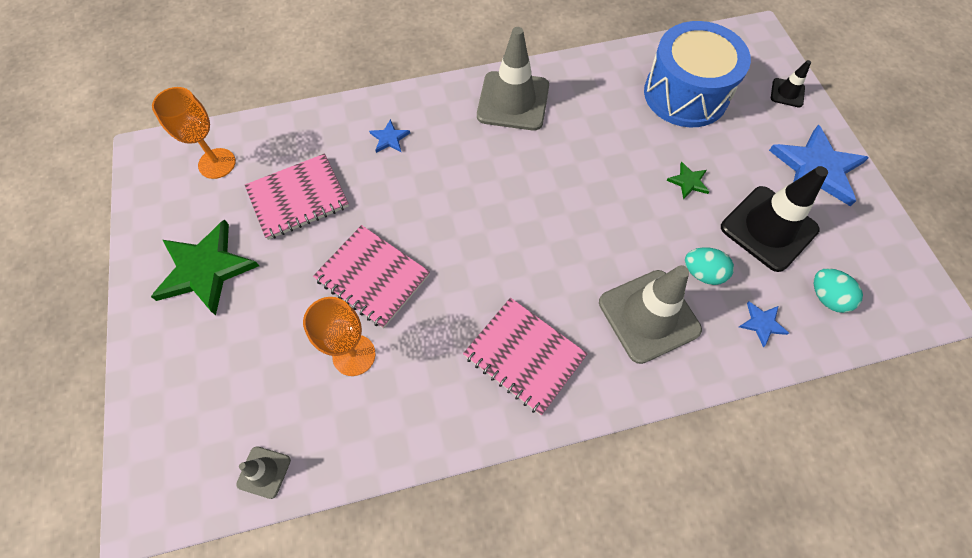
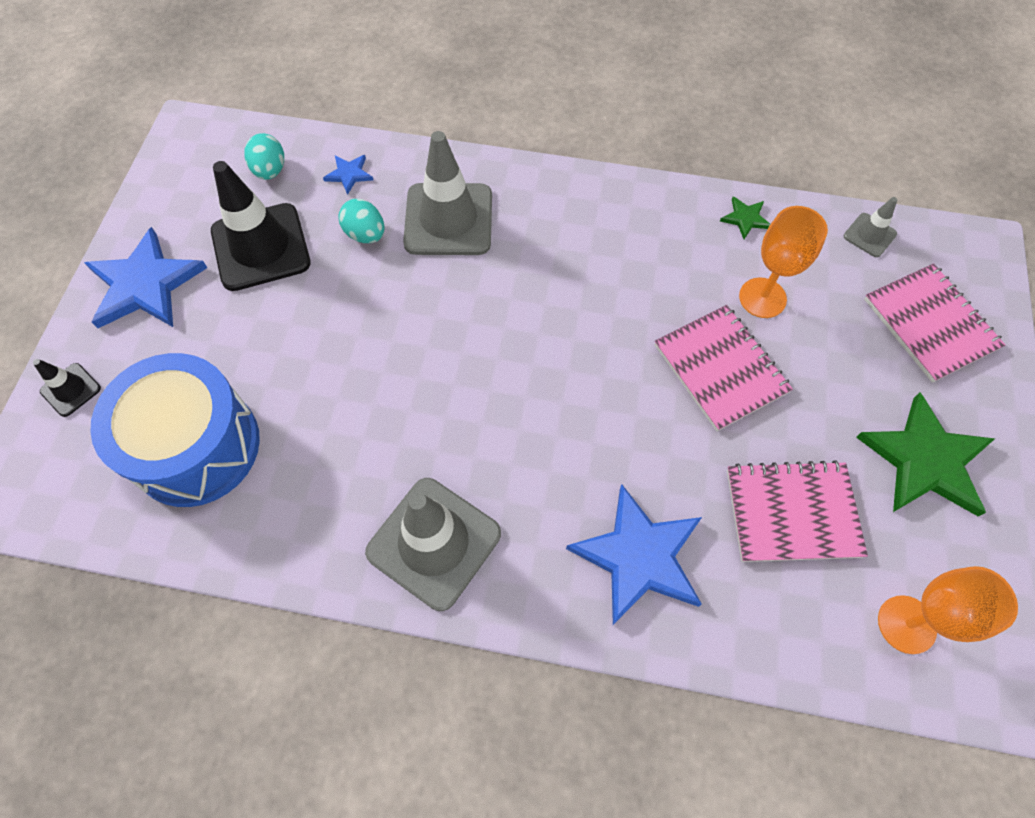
camera: 155 degrees left, 0 degrees up
(389, 138) = (639, 556): blue star -> blue star, size x2.23
(524, 356) = (590, 233): pink notebook -> pink notebook (930, 324)
(688, 181) = (297, 329): green star -> green star (745, 218)

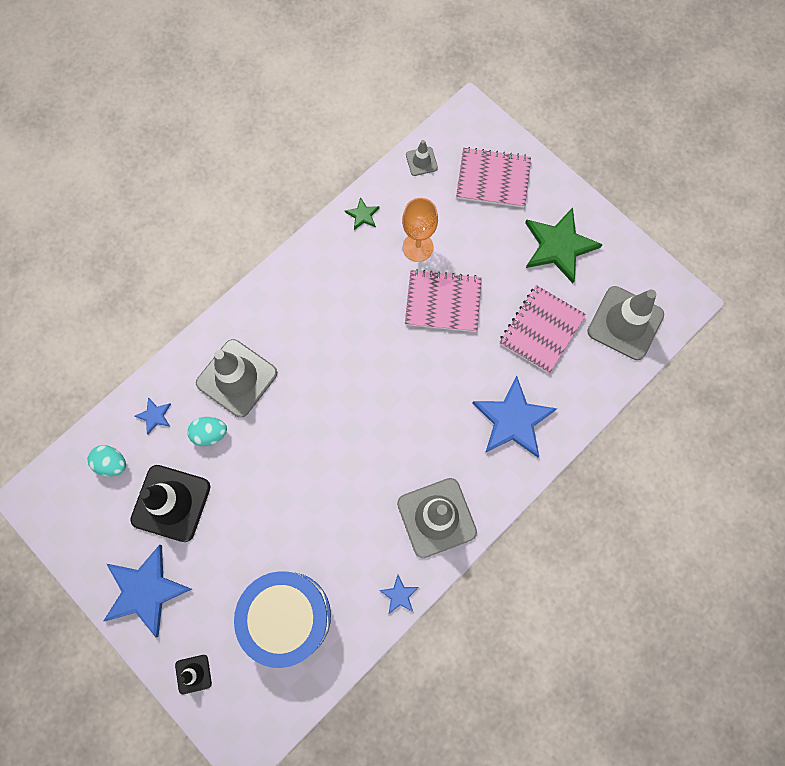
camera: 55 degrees left, 10 degrees up
(299, 562) = (399, 595): none -> blue star
(906, 624) = (625, 323): orange goblet -> grey traffic cone

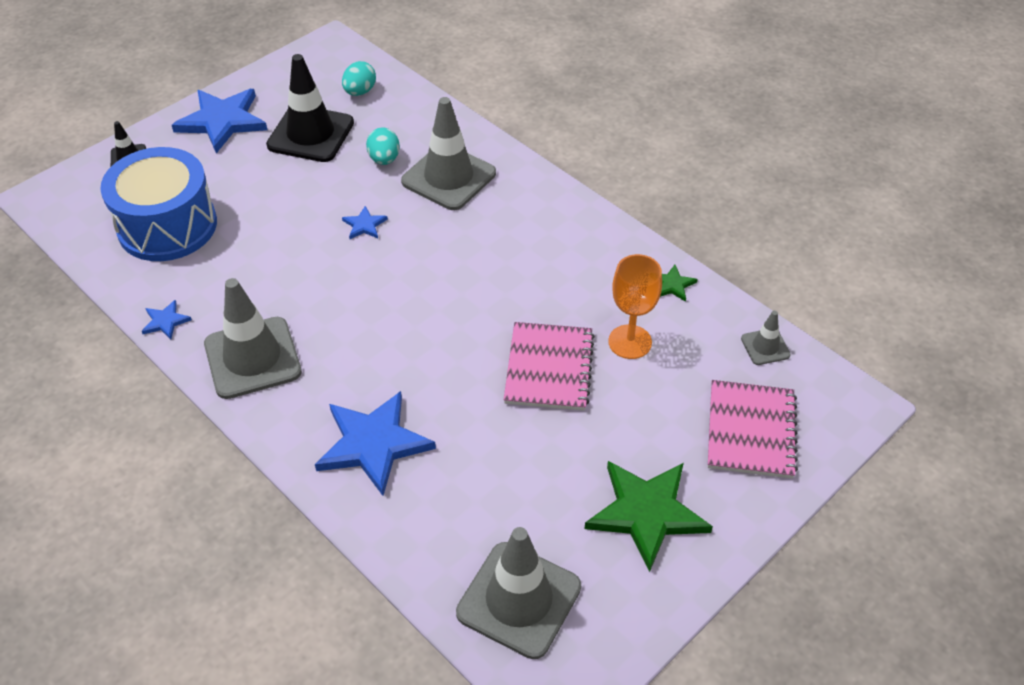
camera: 90 degrees right, 25 degrees down
(154, 416) = (409, 118): blue star -> blue star (364, 225)
(541, 330) = (507, 484): pink notebook -> none

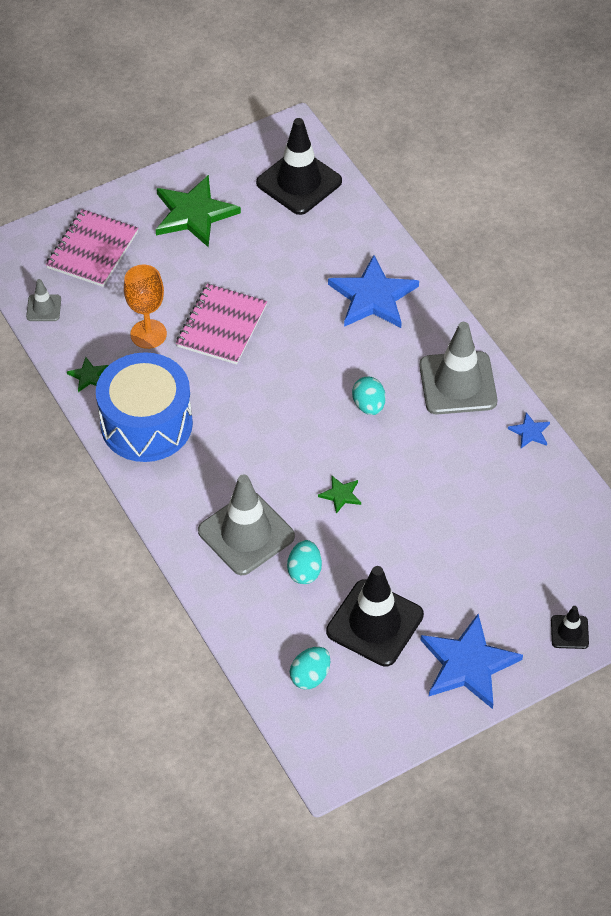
camera: 165 degrees left, 5 degrees up
(167, 226) = (528, 534): blue drum -> blue drum (146, 424)
(353, 314) = (368, 405): none -> turquoise egg
(364, 225) = (340, 495): blue star -> green star
(519, 600) = (299, 182): grey traffic cone -> black traffic cone

